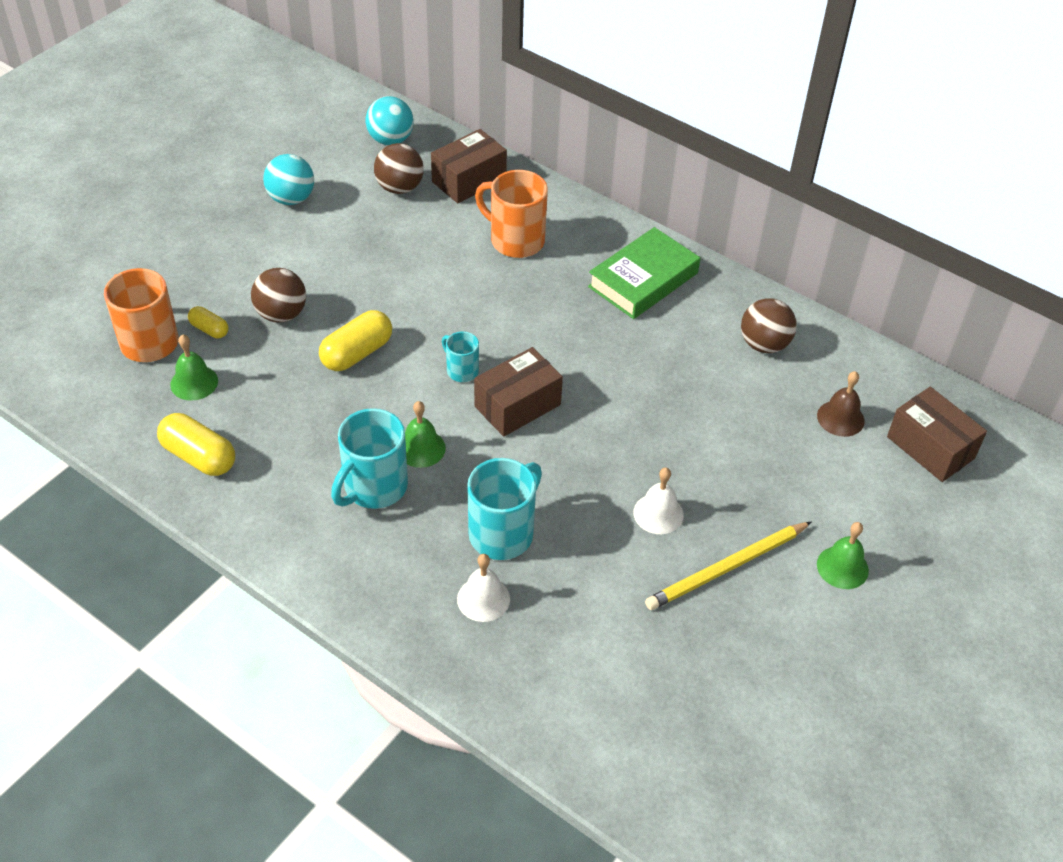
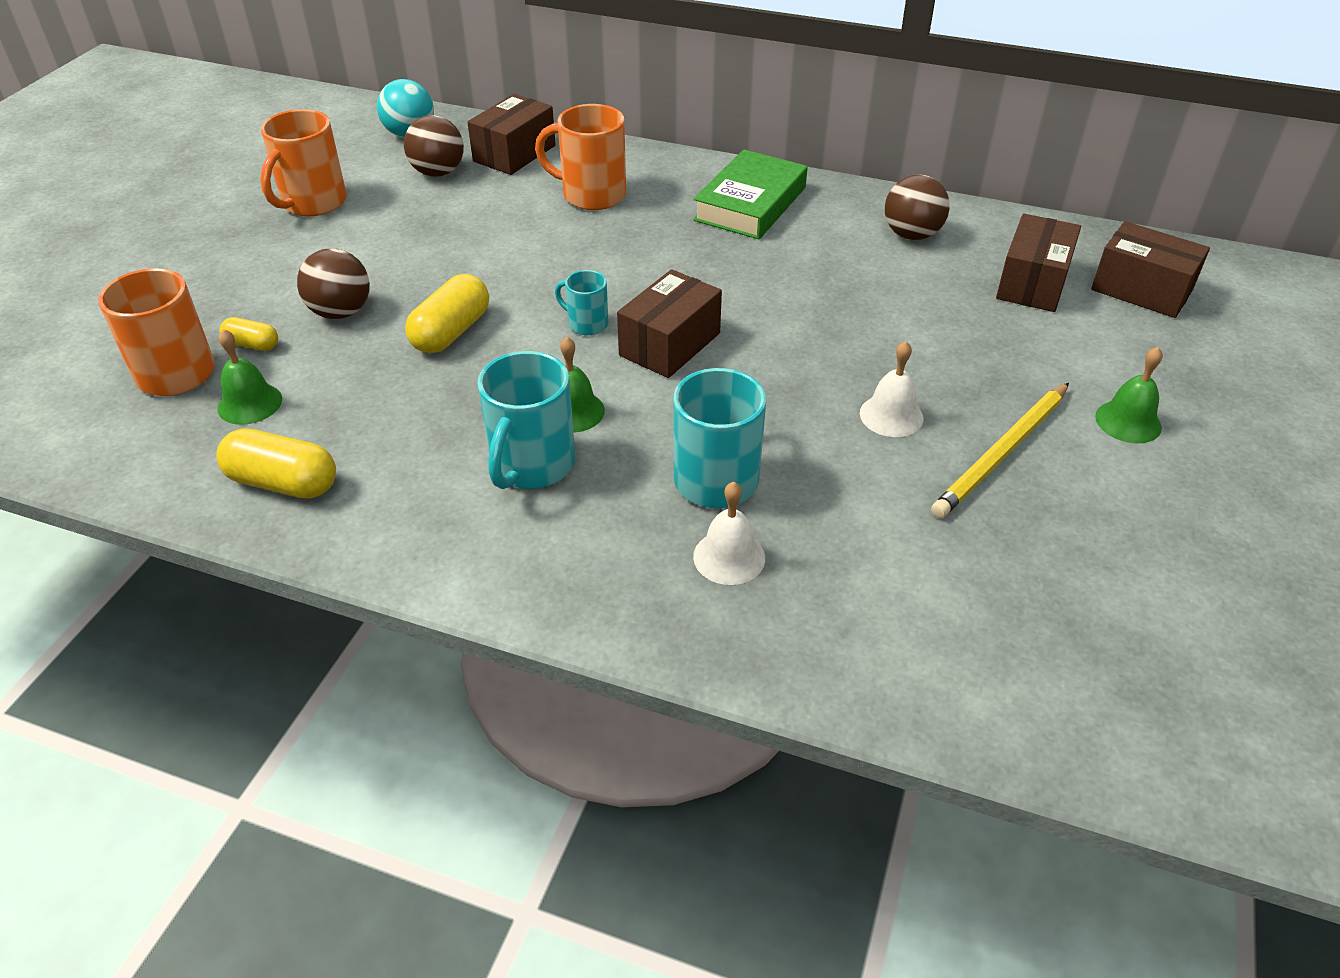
camera: 15 degrees left, 5 degrees down
(291, 199) = (312, 203): turquoise ball -> orange mug
(840, 418) = (1032, 283): brown bell -> brown box

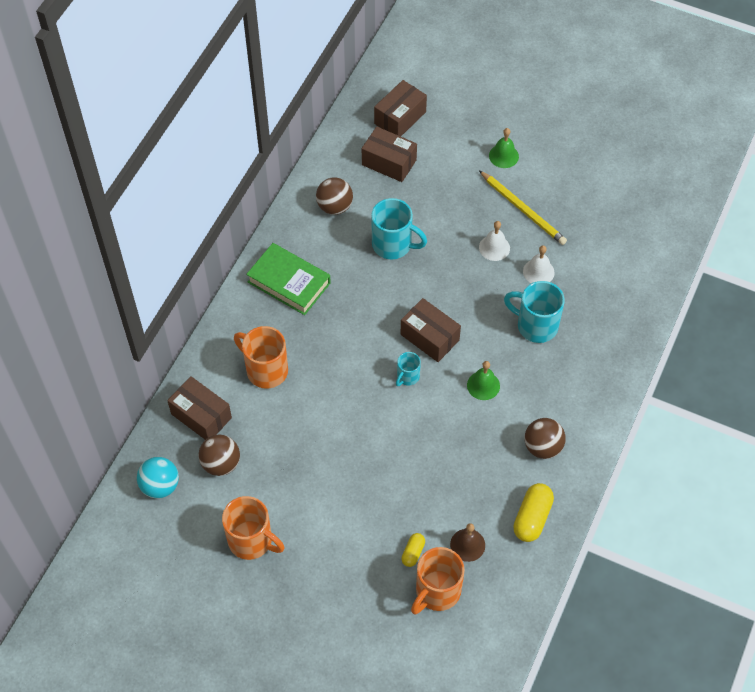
camera: 85 degrees left, 15 degrees up
(250, 403) = (467, 545): green bell -> brown bell
(341, 312) = (384, 508): brown ball -> brown ball (542, 447)
(451, 332) = (409, 446): yellow capsule -> none
(531, 466) = (524, 404): turquoise mug -> turquoise mug (393, 245)
(591, 195) = (265, 370): orange mug -> orange mug turned 105 degrees clockwise
(729, 557) = (586, 326): white bell -> white bell (538, 272)

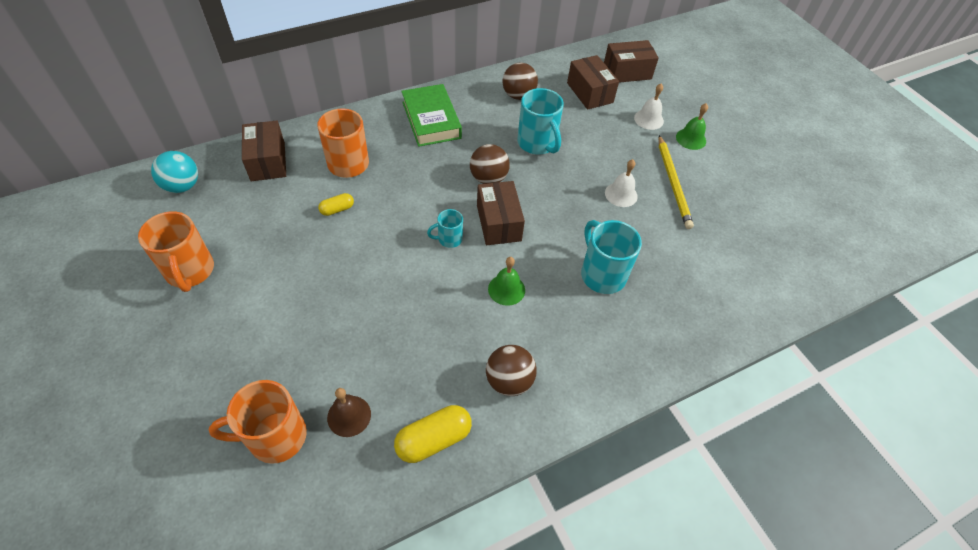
camera: 35 degrees right, 5 degrees down
(221, 464) = (240, 201): brown ball -> brown ball (488, 178)
(413, 552) = (296, 383): yellow capsule -> yellow capsule (337, 209)
(538, 272) = (644, 235): white bell -> white bell (648, 119)

